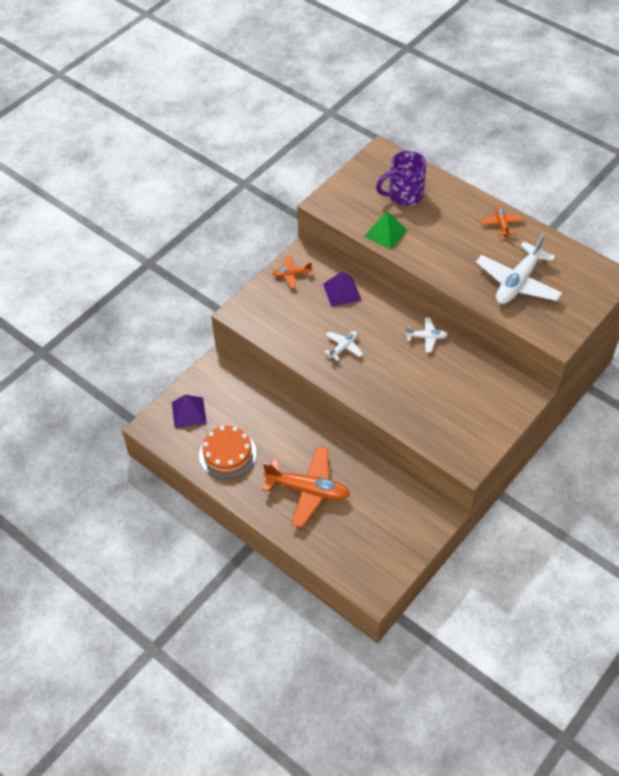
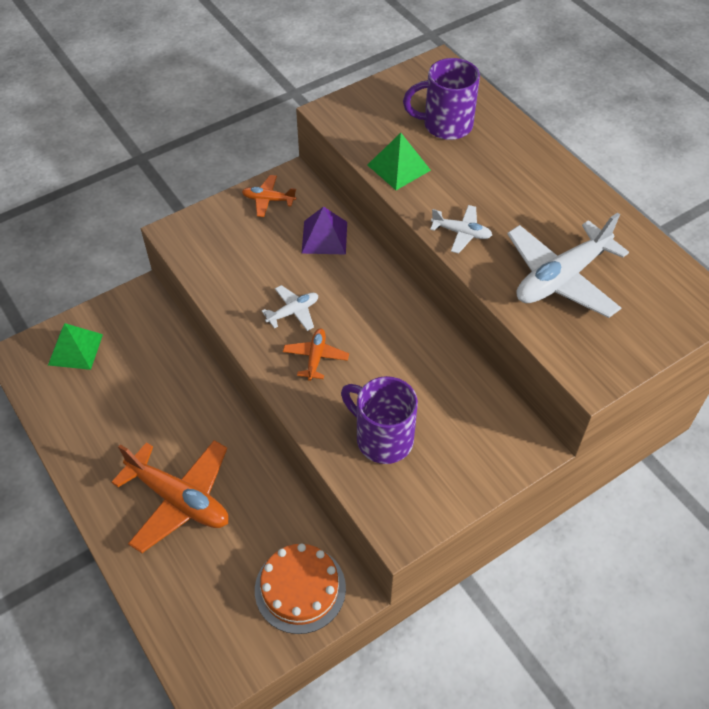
camera: 15 degrees right, 0 degrees up
(188, 412) = (75, 349): purple pyramid -> green pyramid
(227, 454) = (97, 418): orange cake -> orange cake (300, 588)
(426, 337) = (414, 327): white plane -> white plane (461, 233)
(435, 413) = (382, 438): none -> purple mug
(501, 224) = (568, 191): orange plane -> orange plane (316, 357)

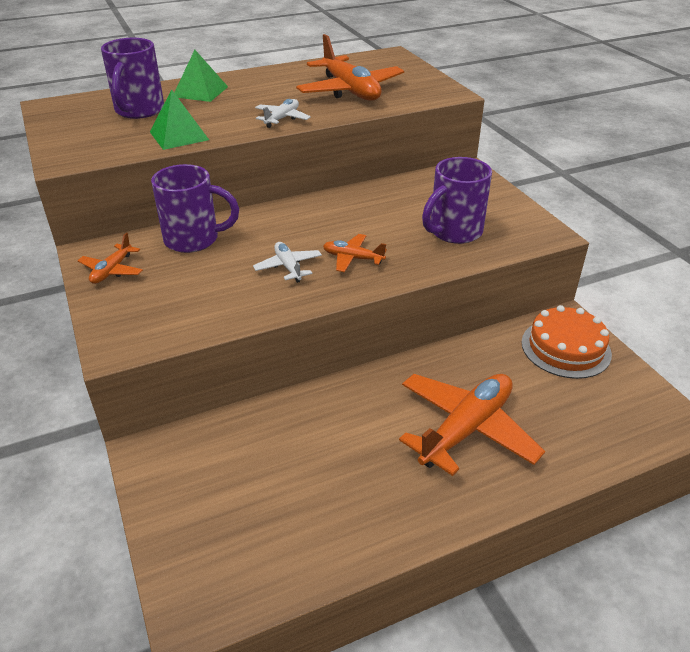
camera: 80 degrees left, 15 degrees down
(75, 349) = (210, 532): green pyramid -> green pyramid (200, 91)
(324, 237) = (194, 239): purple pyramid -> purple mug
(561, 278) = (350, 91): white plane -> orange plane

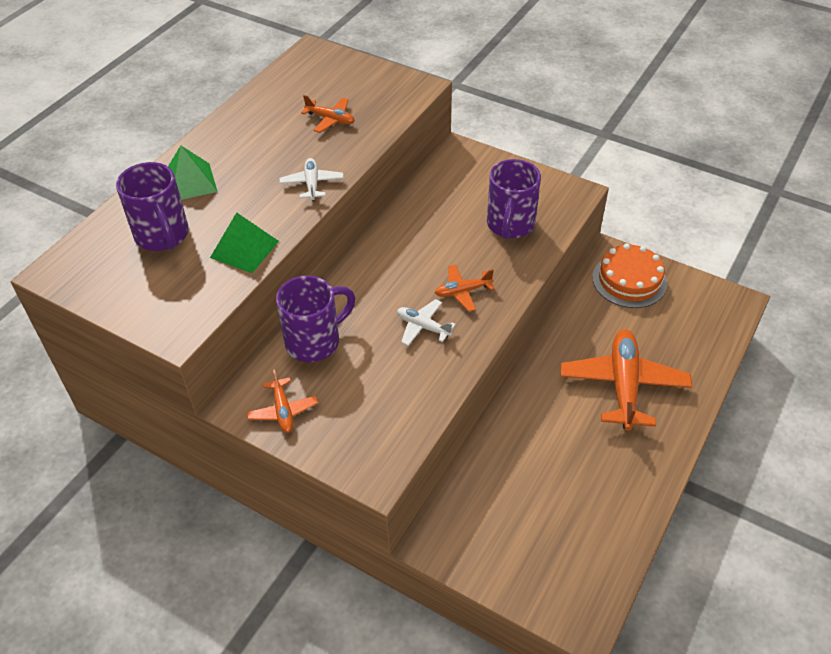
camera: 35 degrees left, 10 degrees up
(350, 91) = (330, 119): orange plane -> orange plane, size x0.49

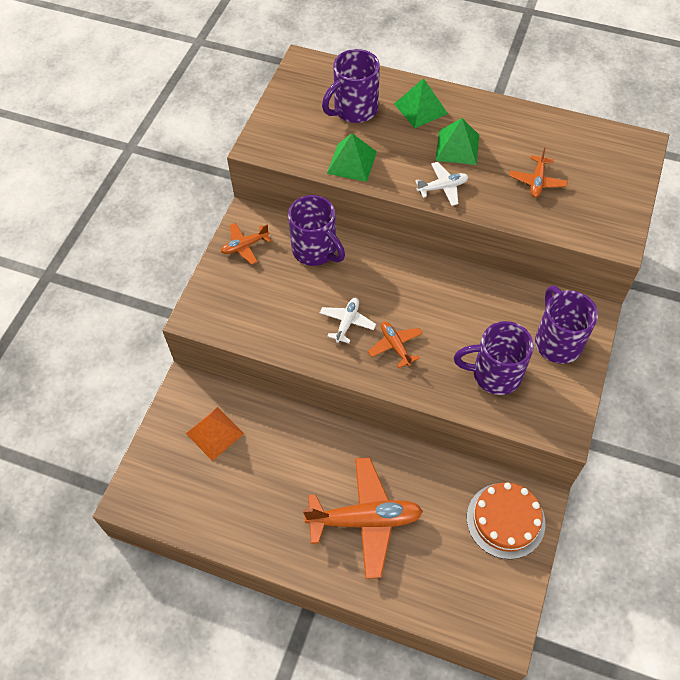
camera: 80 degrees right, 10 degrees up
(261, 164) = (457, 147): none -> green pyramid
(482, 178) = (557, 341): none -> purple mug
(504, 515) = (215, 433): none -> orange pyramid

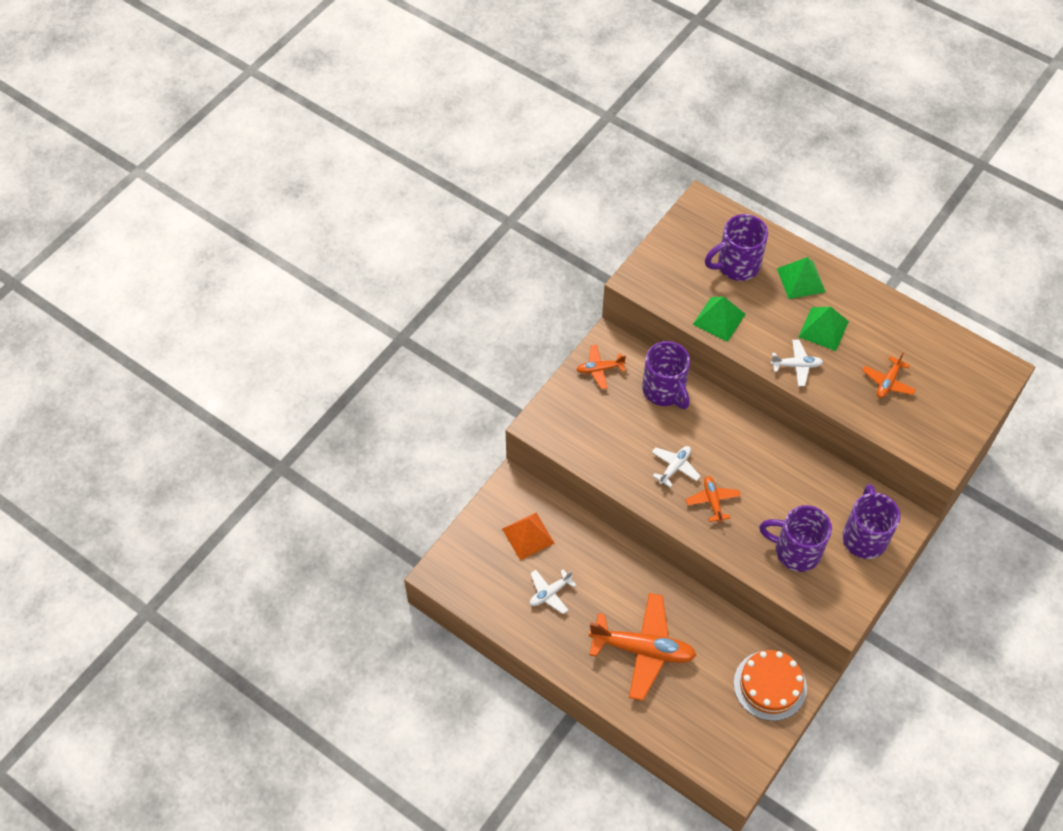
camera: 15 degrees right, 0 degrees up
(252, 487) = (550, 593): none -> white plane

